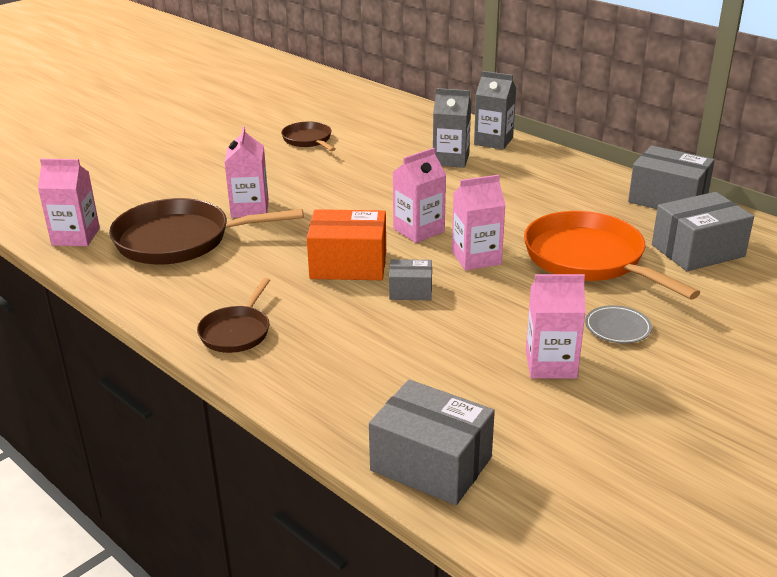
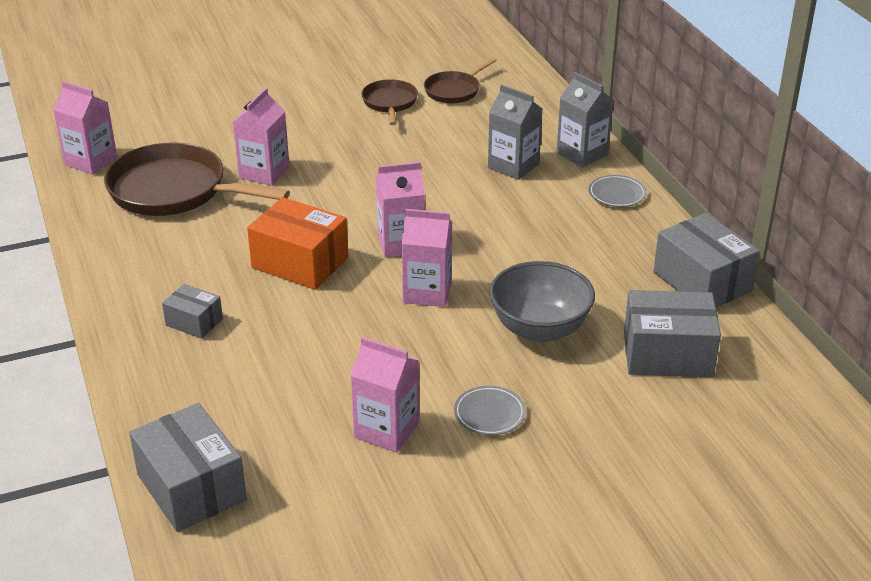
camera: 25 degrees right, 5 degrees up
(237, 331) = (144, 303): brown pan -> brown pan (454, 90)
(410, 291) = (331, 309): grey box -> grey box (194, 322)
(546, 160) = (617, 194): none -> grey plate
(589, 259) = (539, 329): orange pan -> grey bowl

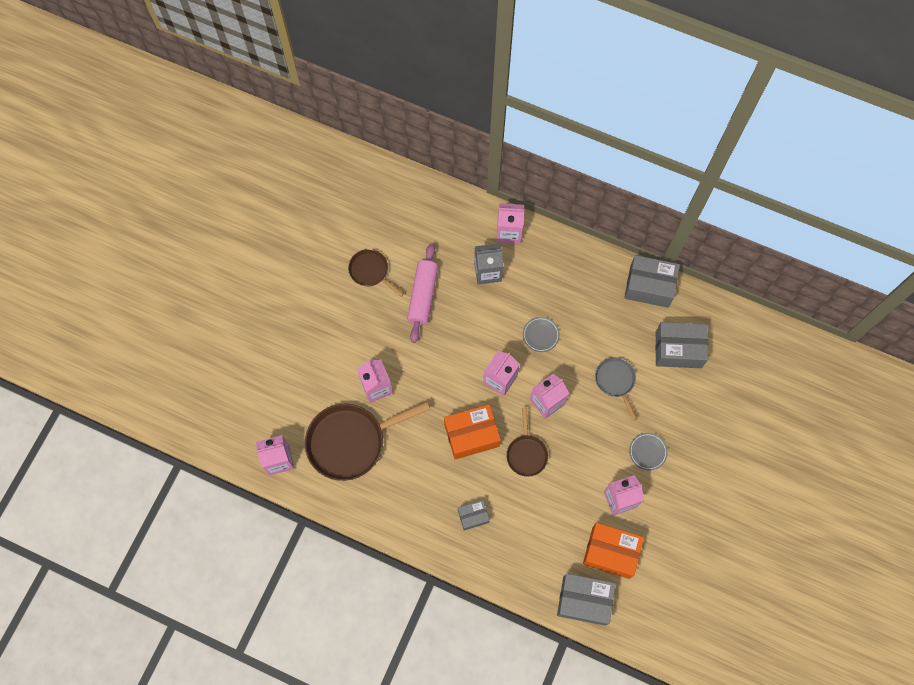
camera: 45 degrees left, 35 degrees up
(297, 469) = (610, 552): none -> orange box
(415, 144) = (423, 296): none -> pink rolling pin
(454, 90) = (391, 230): brown pan -> brown pan (526, 453)
(539, 329) = (616, 381): grey bowl -> grey pan
(582, 154) = (509, 232): grey carton -> pink carton
(617, 194) = (555, 252): grey plate -> grey plate (540, 335)
(667, 354) = (678, 349): grey box -> grey box turned 45 degrees clockwise

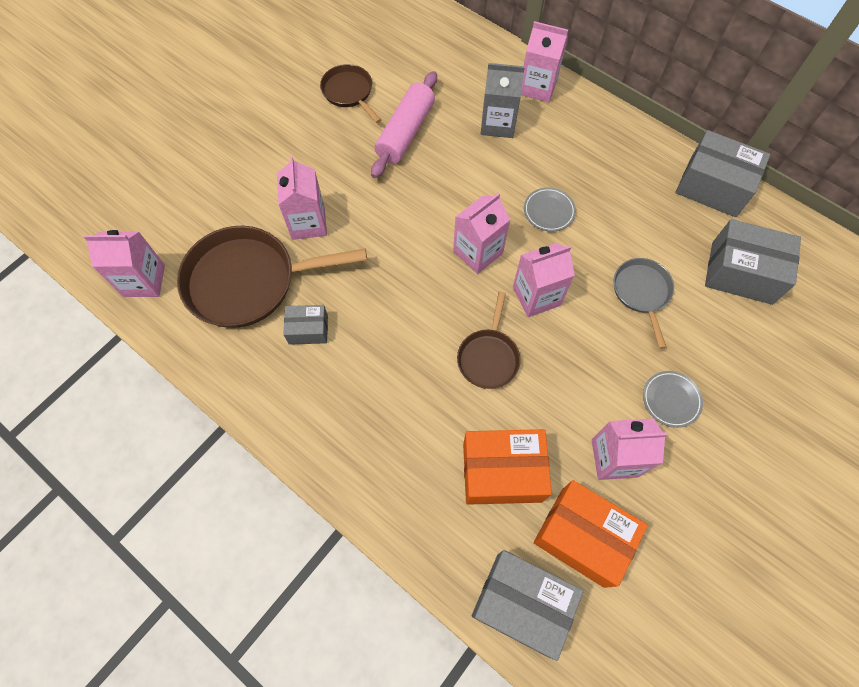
camera: 15 degrees right, 5 degrees down
(471, 435) = (417, 313): orange box -> orange box (502, 472)
(473, 516) = (385, 425): grey box -> grey box (308, 329)

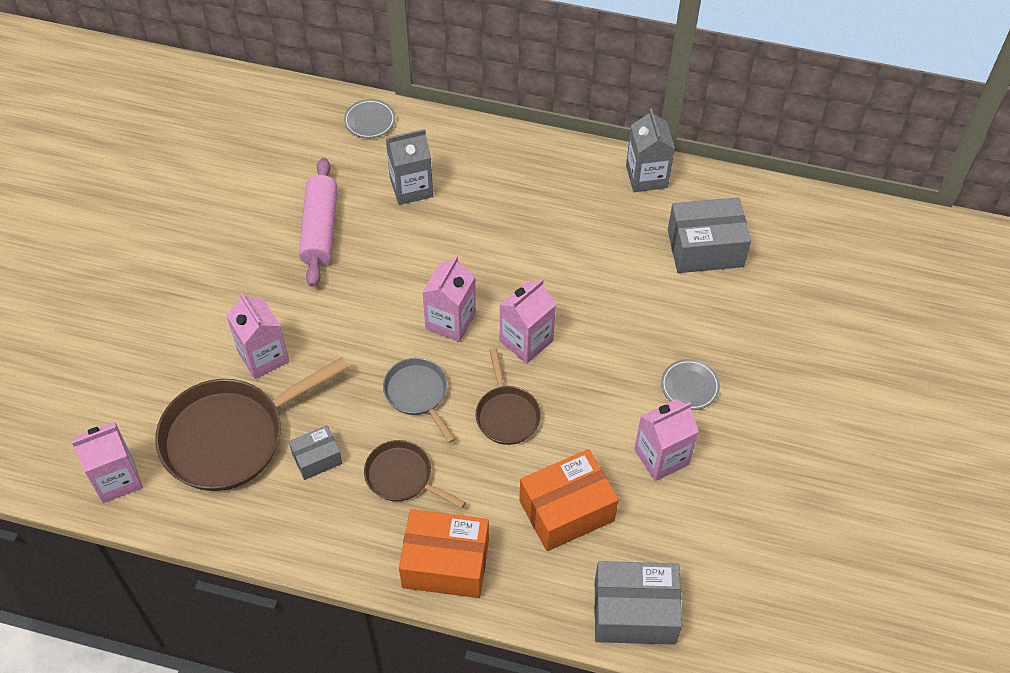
camera: 25 degrees left, 10 degrees down
(349, 93) = (239, 209): brown pan -> brown pan (402, 477)
(538, 87) = (434, 136): pink carton -> none
(549, 211) = (501, 256): grey plate -> grey plate (369, 121)
(582, 536) = (662, 535): orange box -> orange box (445, 563)
(642, 293) = (623, 300): grey pan -> grey pan (418, 394)
(712, 186) = (646, 176): grey box -> grey carton

